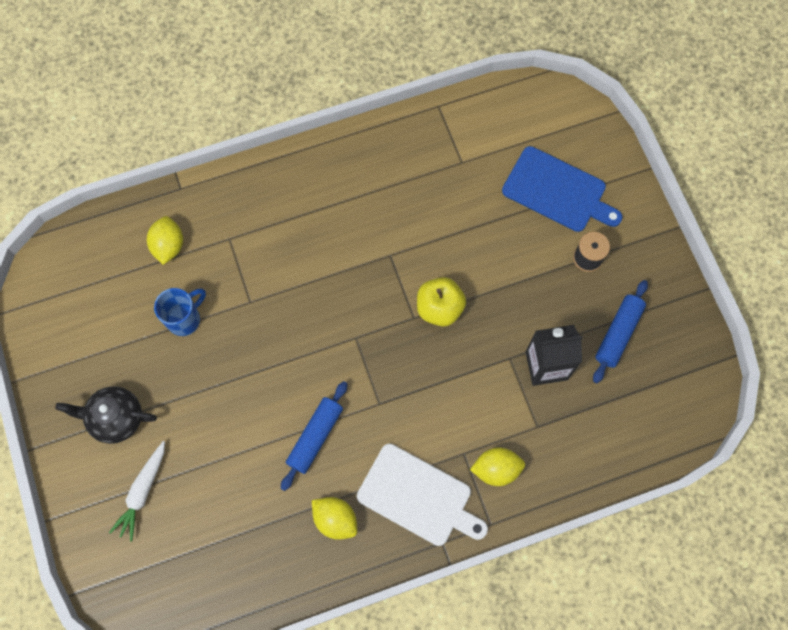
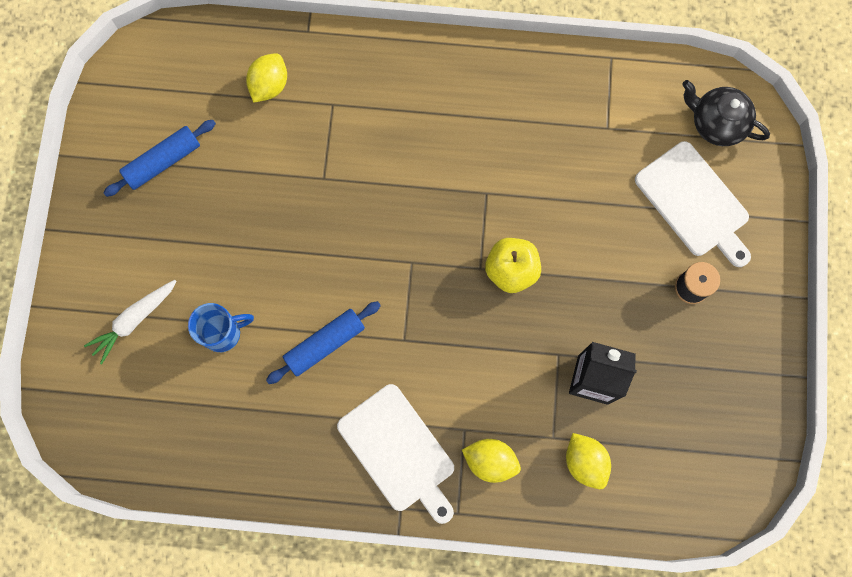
camera: 25 degrees right, 5 degrees up
(116, 418) = (141, 236): black teapot -> black teapot (716, 123)
(185, 319) = (252, 167): blue mug -> blue mug (223, 333)
(335, 519) = (306, 435): yellow lemon -> yellow lemon (585, 462)
(557, 191) = (694, 203): blue cutting board -> white cutting board
(618, 334) = (684, 381): blue rolling pin -> blue rolling pin (163, 162)

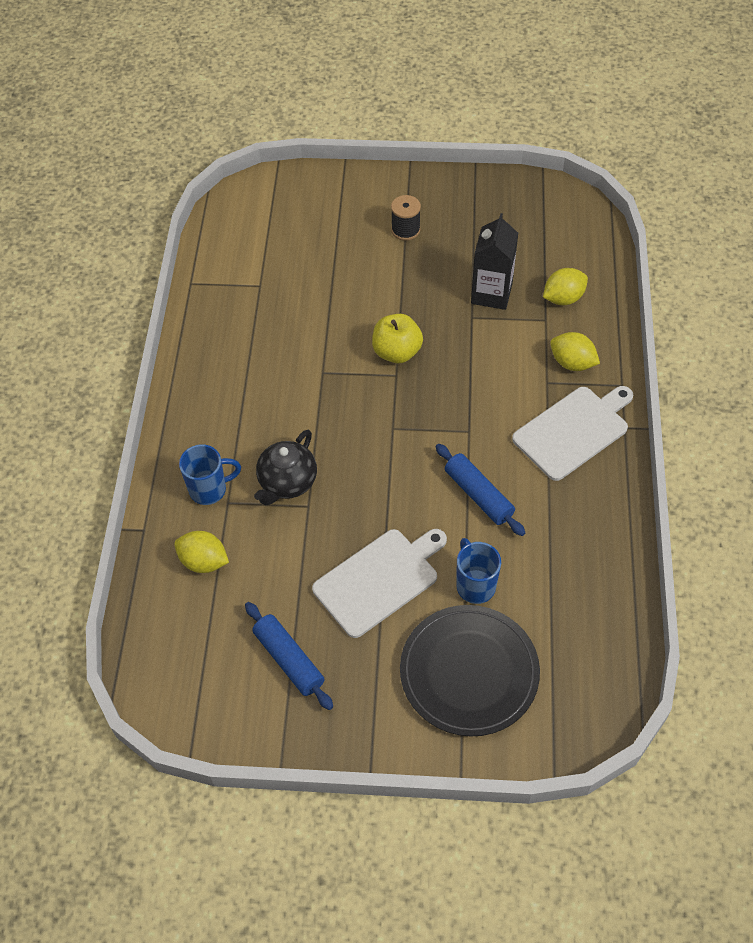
camera: 90 degrees left, 20 degrees down
(134, 321) = (469, 672): white carrot -> black plate
(348, 87) = (209, 489): none -> blue mug
(490, 461) = (572, 363): yellow lemon -> yellow lemon turned 75 degrees counterclockwise
(694, 203) = (330, 228): white cutting board -> white cutting board (379, 580)
(716, 123) = (257, 213): black teapot -> black teapot (287, 482)

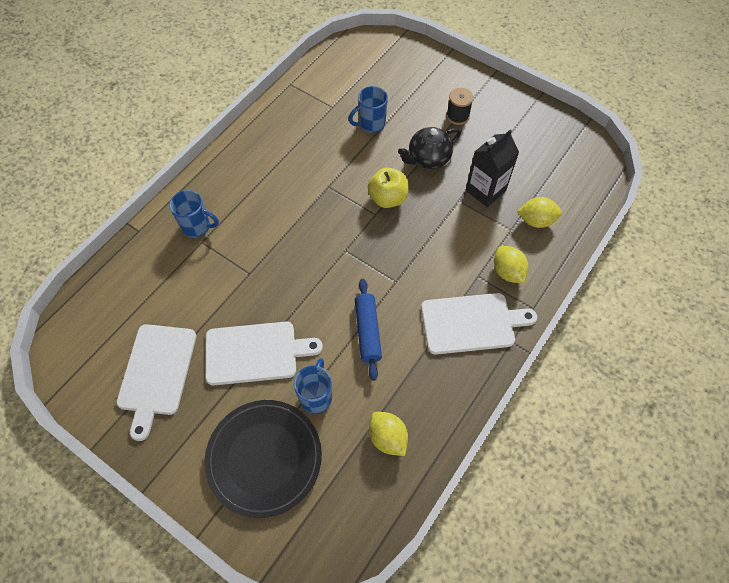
camera: 30 degrees right, 5 degrees up
(204, 561) = (157, 273): yellow lemon -> yellow lemon (387, 438)
(287, 482) = (248, 249): black teapot -> black teapot (428, 159)
(289, 660) = (156, 373): blue rolling pin -> white cutting board
(318, 283) = (371, 124): none -> blue mug

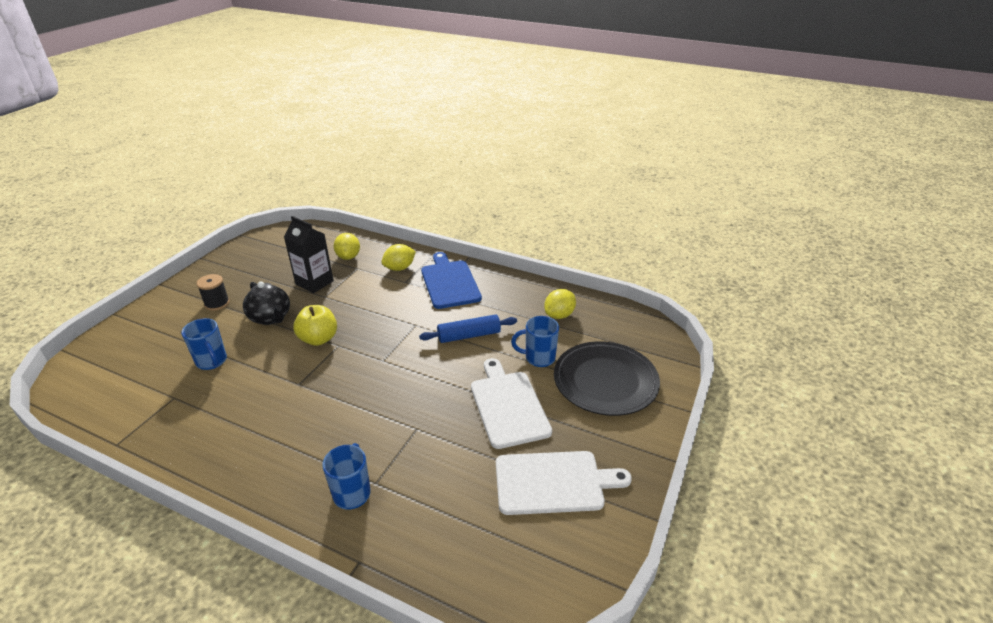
camera: 100 degrees left, 25 degrees down
(471, 323) = (450, 282): white cutting board -> blue cutting board

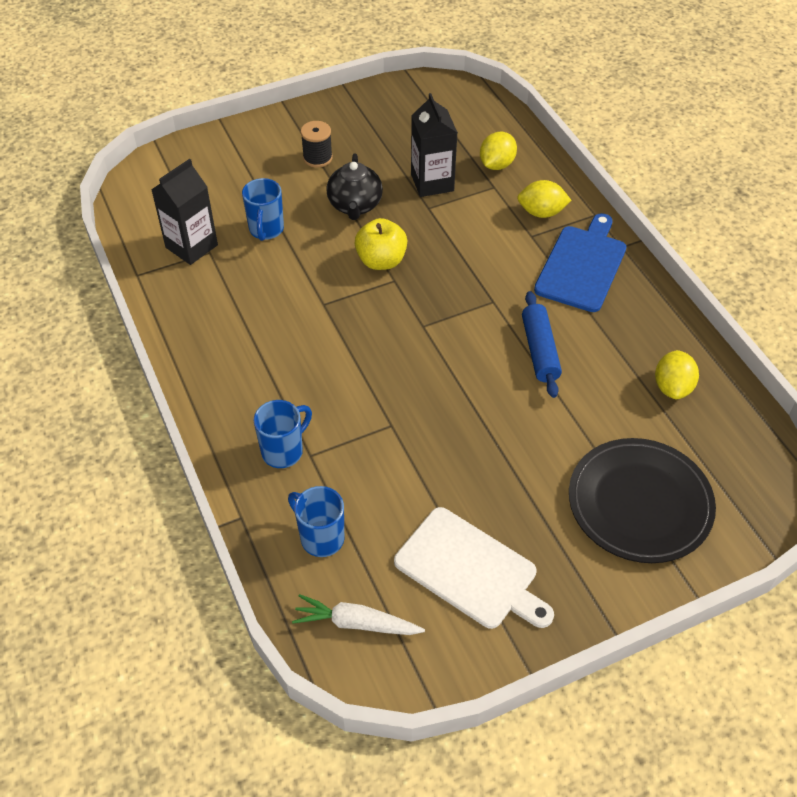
camera: 40 degrees right, 15 degrees up
(154, 401) = (191, 246): none -> black carton
(469, 335) = (540, 350): blue rolling pin -> blue rolling pin turned 60 degrees clockwise
(508, 405) = (503, 461): white cutting board -> none
(515, 572) = (356, 623): none -> white carrot
(539, 358) = (591, 427): blue mug -> blue mug (321, 537)
(559, 315) = (672, 387): yellow lemon -> yellow lemon turned 75 degrees counterclockwise

